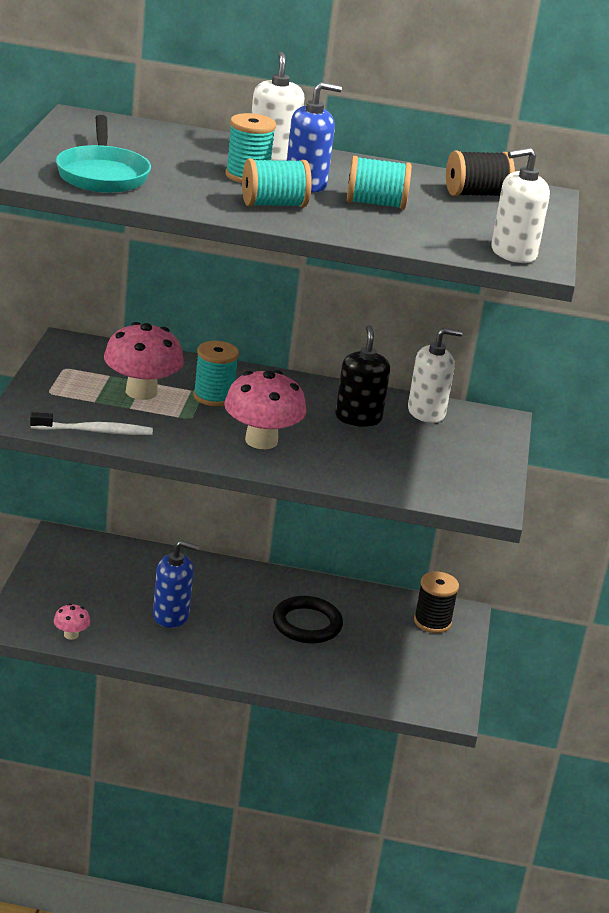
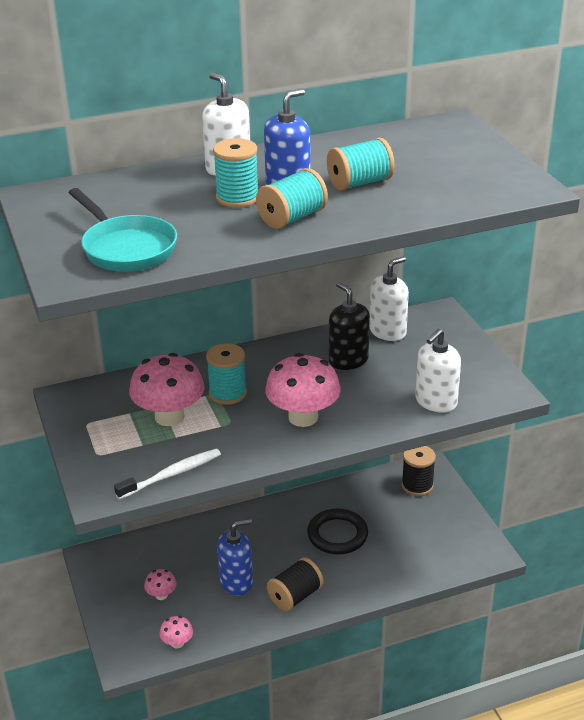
camera: 25 degrees left, 5 degrees up
(93, 594) = (161, 595): none -> pink mushroom
(476, 194) = (412, 143): black spool -> black spool (295, 596)
(513, 253) = (507, 187): white soap dispenser -> white soap dispenser (436, 402)

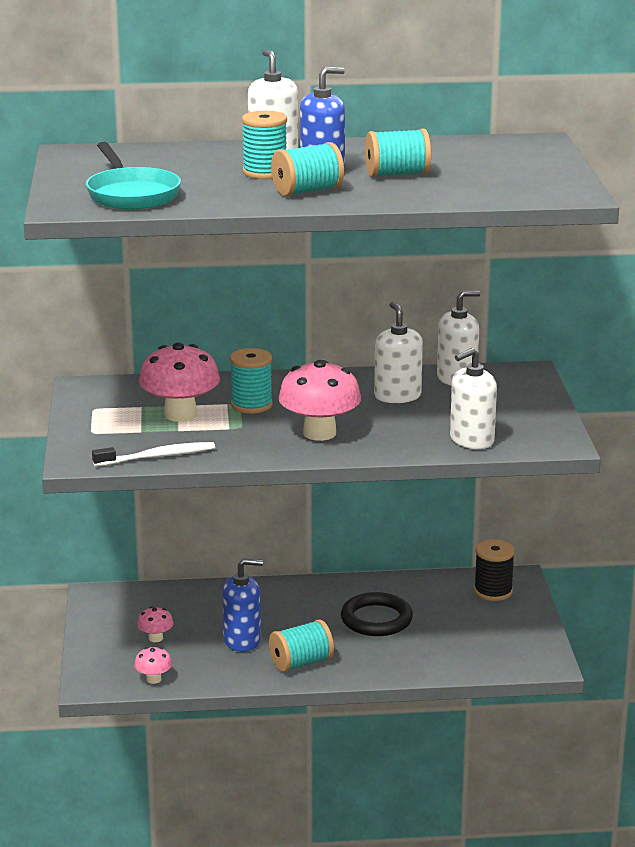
camera: 15 degrees right, 10 degrees down
(295, 596) = (301, 663): black spool -> turquoise spool
(348, 360) = (397, 396): black soap dispenser -> white soap dispenser

